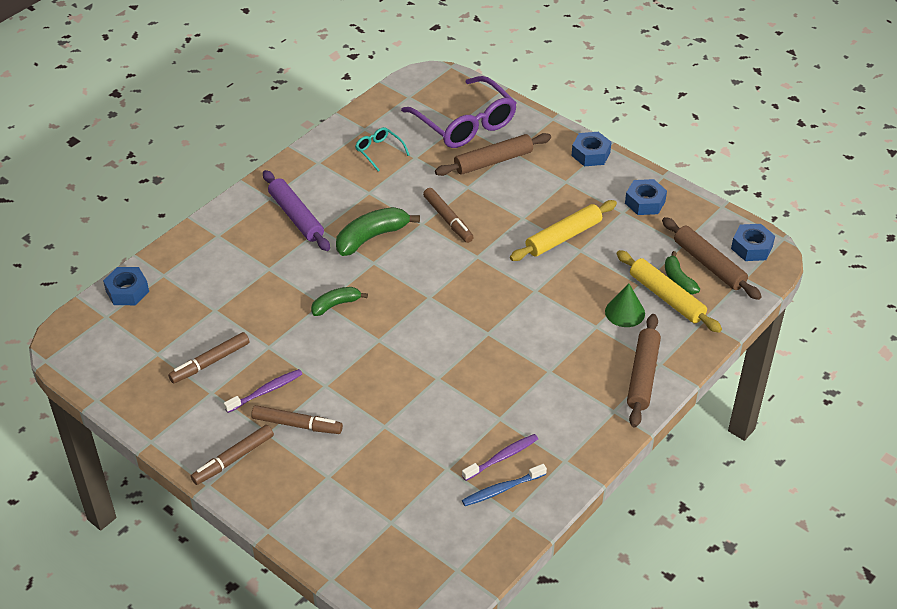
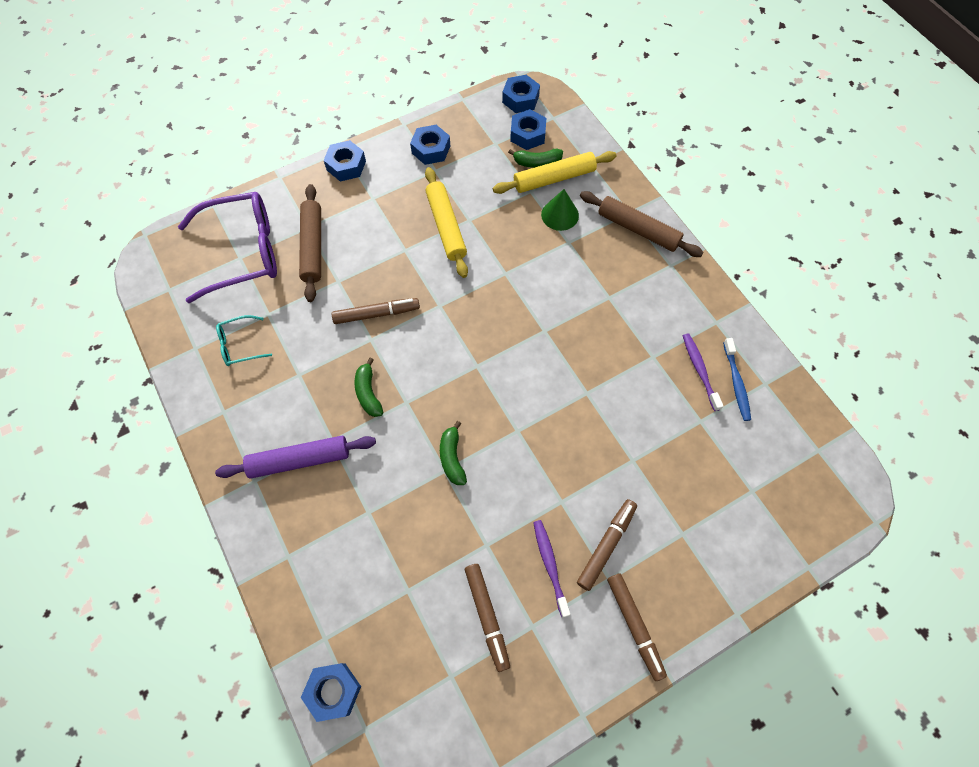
camera: 70 degrees left, 20 degrees up
(371, 237) = (368, 393): green banana -> green banana, size x0.61
(709, 264) = (527, 134): brown rolling pin -> blue nut

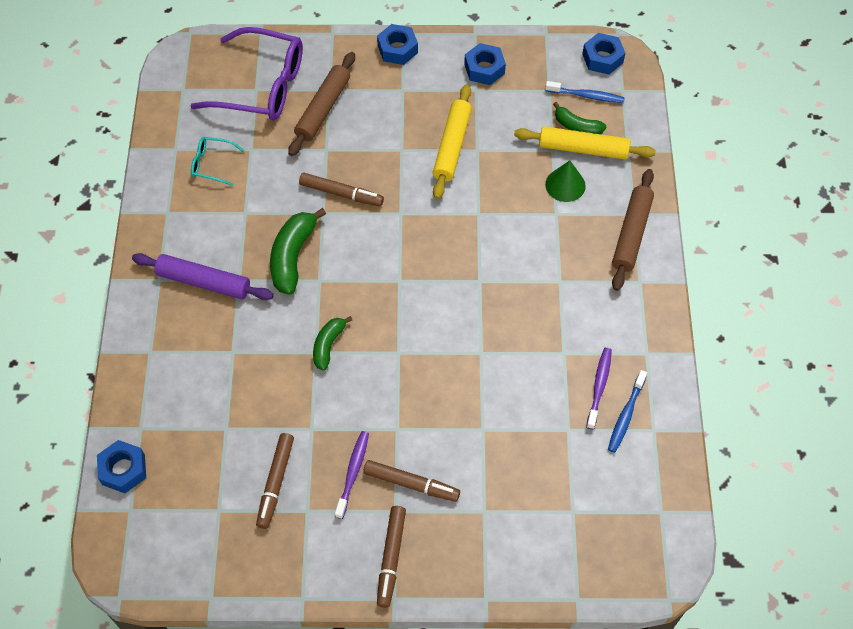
camera: 30 degrees right, 5 degrees down
(368, 393) = (292, 256): green banana -> green banana, size x1.64
(527, 134) = (586, 96): blue nut -> blue toothbrush
(606, 545) = (411, 484): brown marker -> brown marker turned 45 degrees clockwise
(638, 229) = (631, 234): brown rolling pin -> brown rolling pin turned 45 degrees clockwise

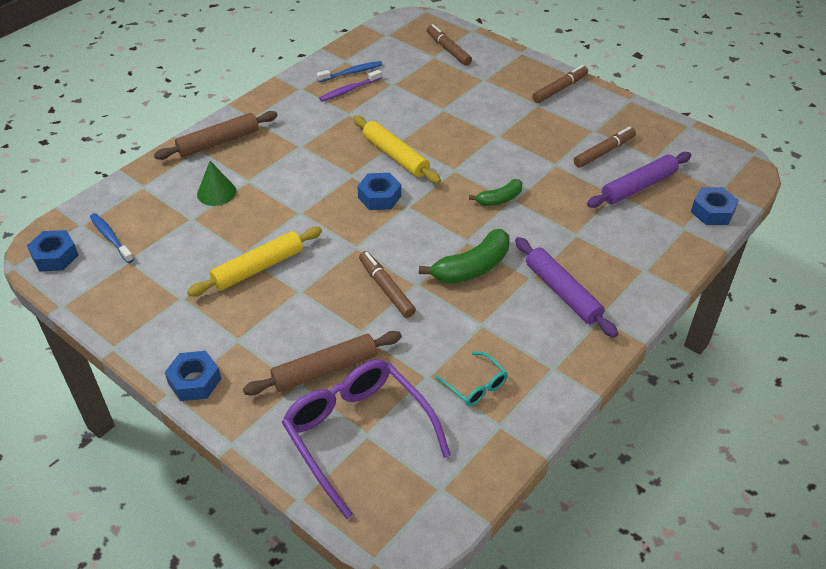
camera: 140 degrees left, 15 degrees down
(212, 454) = (638, 187): none -> purple rolling pin
(353, 473) = (547, 131): purple toothbrush -> none
(411, 484) = (515, 109): brown marker -> brown marker (448, 49)
(484, 69) = (150, 311): blue nut -> blue nut (379, 197)
(577, 126) = (151, 222): green banana -> none
(583, 149) = (170, 206): yellow rolling pin -> yellow rolling pin (395, 156)

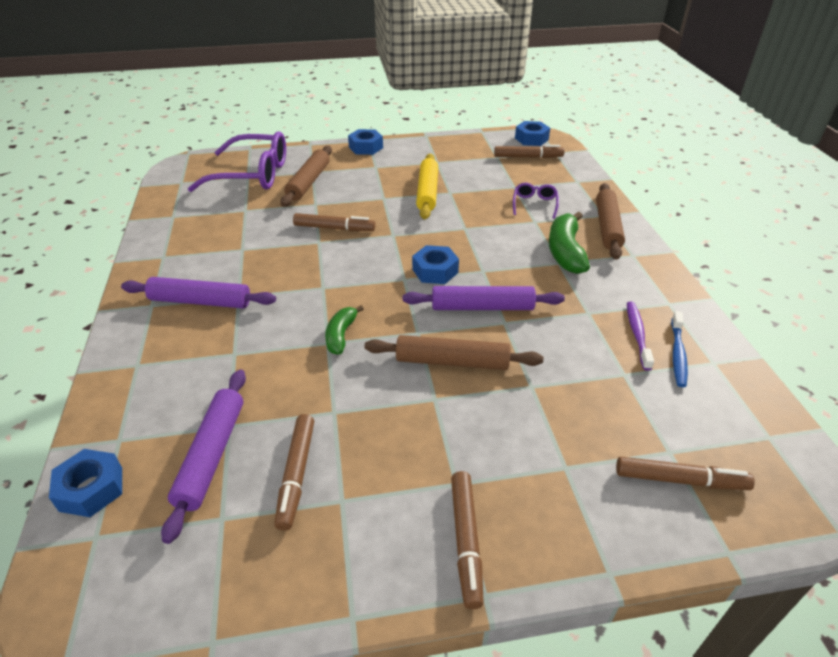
camera: 130 degrees right, 5 degrees down
(111, 238) = (528, 157): blue toothbrush -> brown marker
(216, 192) = (534, 204): green cone -> purple glasses
(395, 156) = (482, 307): yellow rolling pin -> purple rolling pin
(461, 143) = (452, 362): none -> brown rolling pin
(472, 268) = (293, 273): green banana -> green banana (565, 252)
(475, 385) = (208, 222): turquoise glasses -> none

